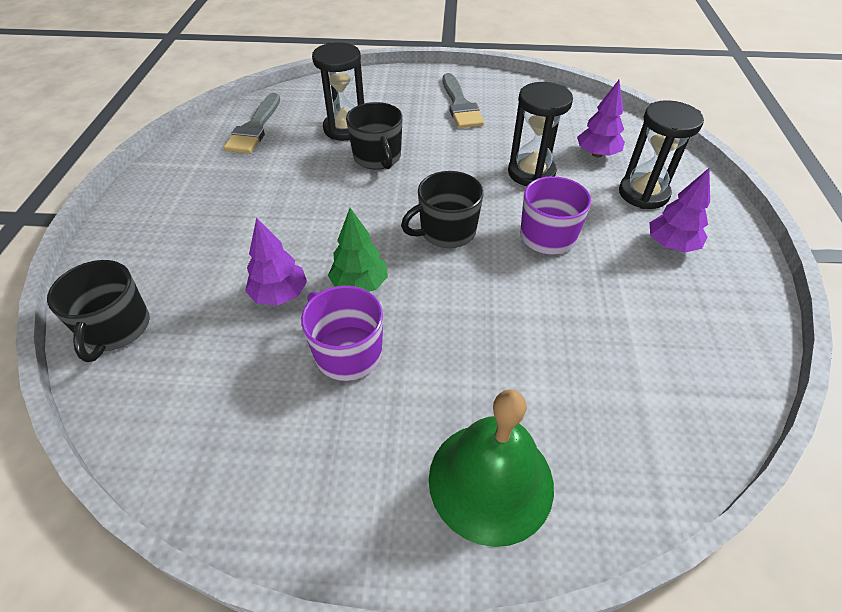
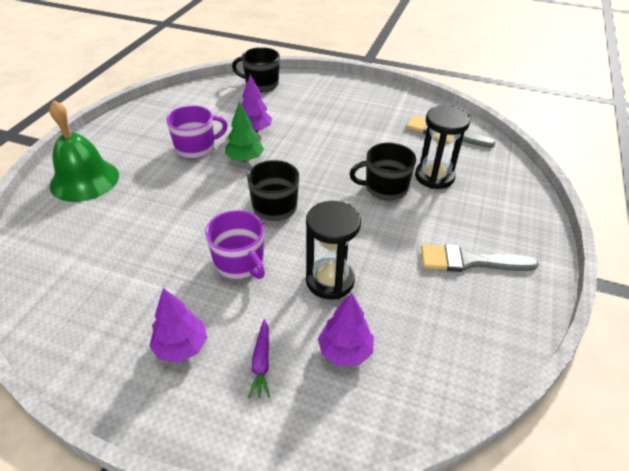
camera: 105 degrees right, 5 degrees down
(643, 193) = (261, 362): black hourglass -> purple carrot

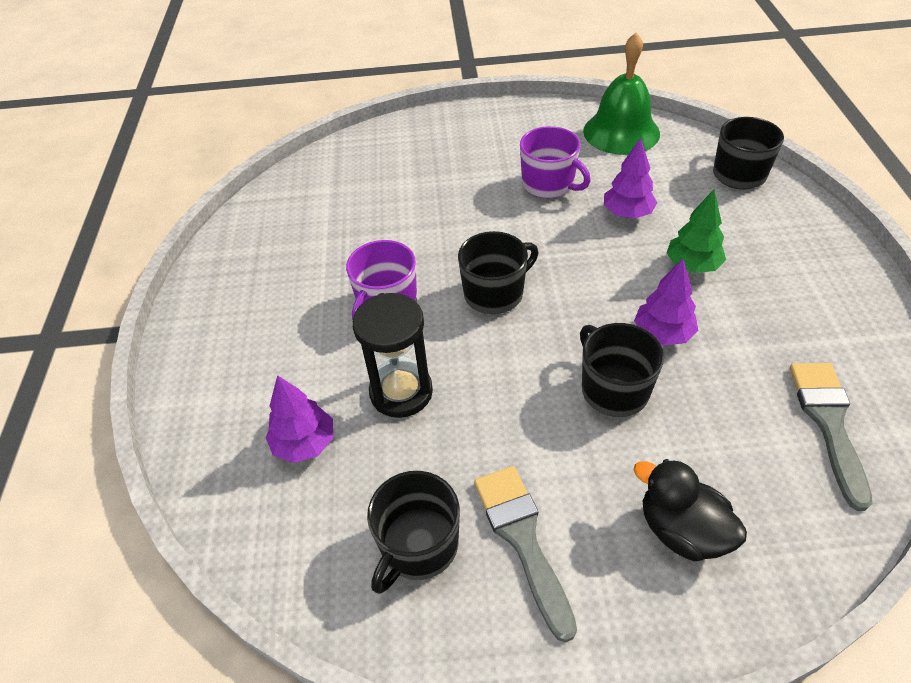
camera: 70 degrees right, 5 degrees up
(84, 180) = (435, 139): green bell -> green bell (621, 132)
(181, 347) = (259, 312): purple tree -> purple tree (662, 334)
(245, 159) = (562, 231): green tree -> green tree (692, 265)
(261, 362) = (264, 378): purple carrot -> none
(434, 177) = (690, 442): black hourglass -> none
(457, 310) = (418, 546): none -> black mug
(485, 201) = (682, 530): none -> black duck

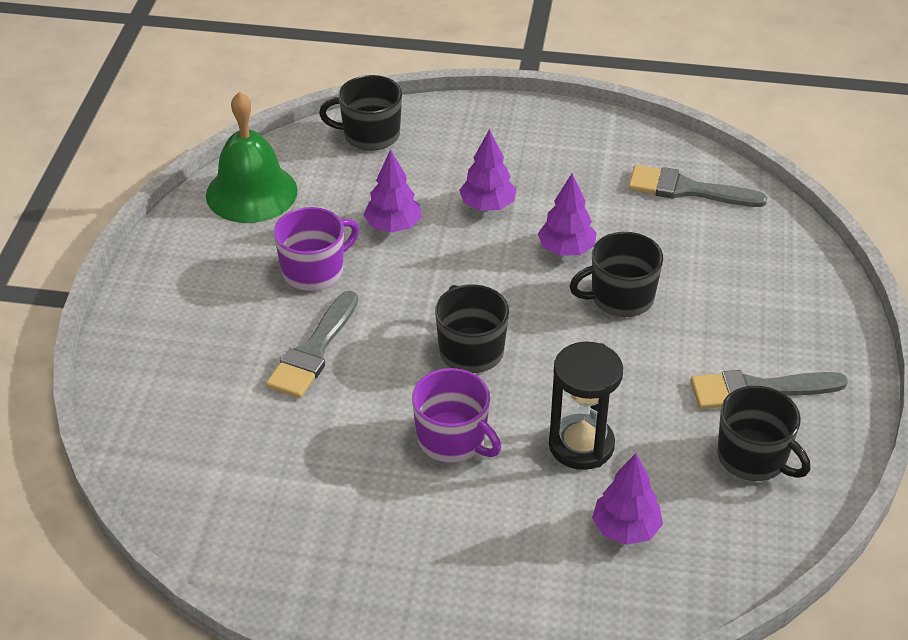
camera: 80 degrees left, 5 degrees down
(459, 205) = (313, 351): none -> grey brush
(682, 530) = (766, 297): black duck -> none
(692, 265) = (487, 205): green tree -> purple tree

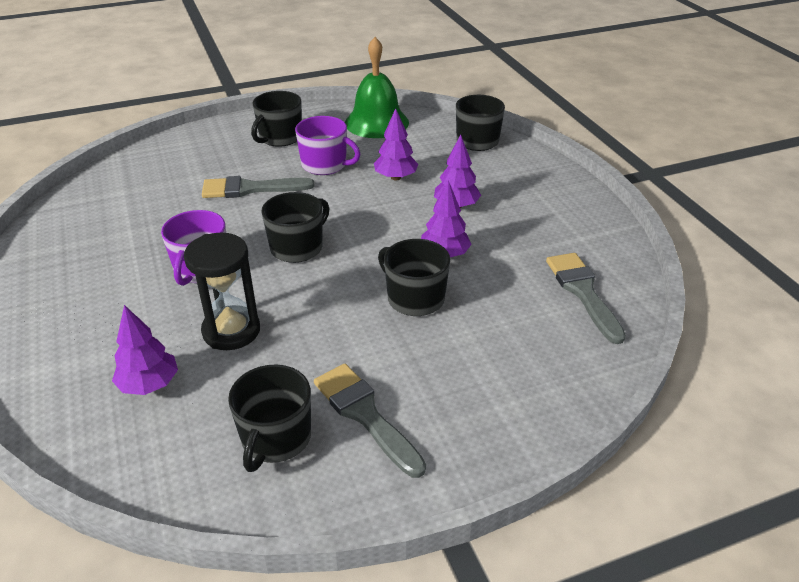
camera: 60 degrees right, 5 degrees down
(209, 287) = (280, 138): none -> black mug

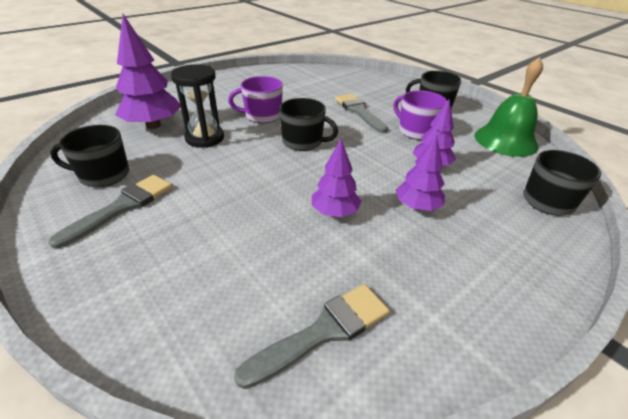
camera: 70 degrees right, 0 degrees up
(149, 385) = (153, 125): purple tree -> purple tree, size x1.64
(325, 165) = (416, 131): purple mug -> purple mug turned 135 degrees clockwise
(414, 298) = (264, 206): black mug -> none

